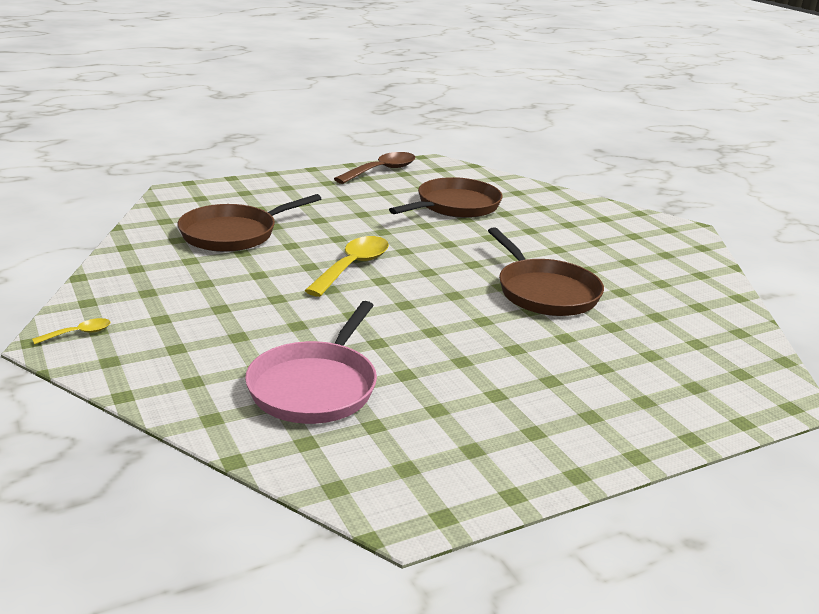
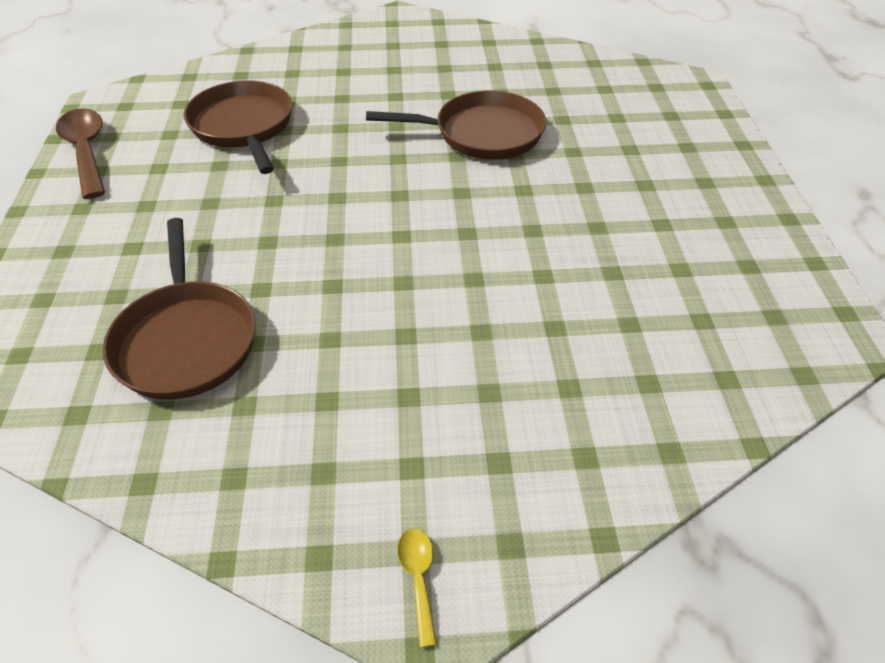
camera: 65 degrees left, 20 degrees up
(315, 386) = (622, 346): pink pan -> none
(353, 267) = (356, 248): yellow spoon -> none

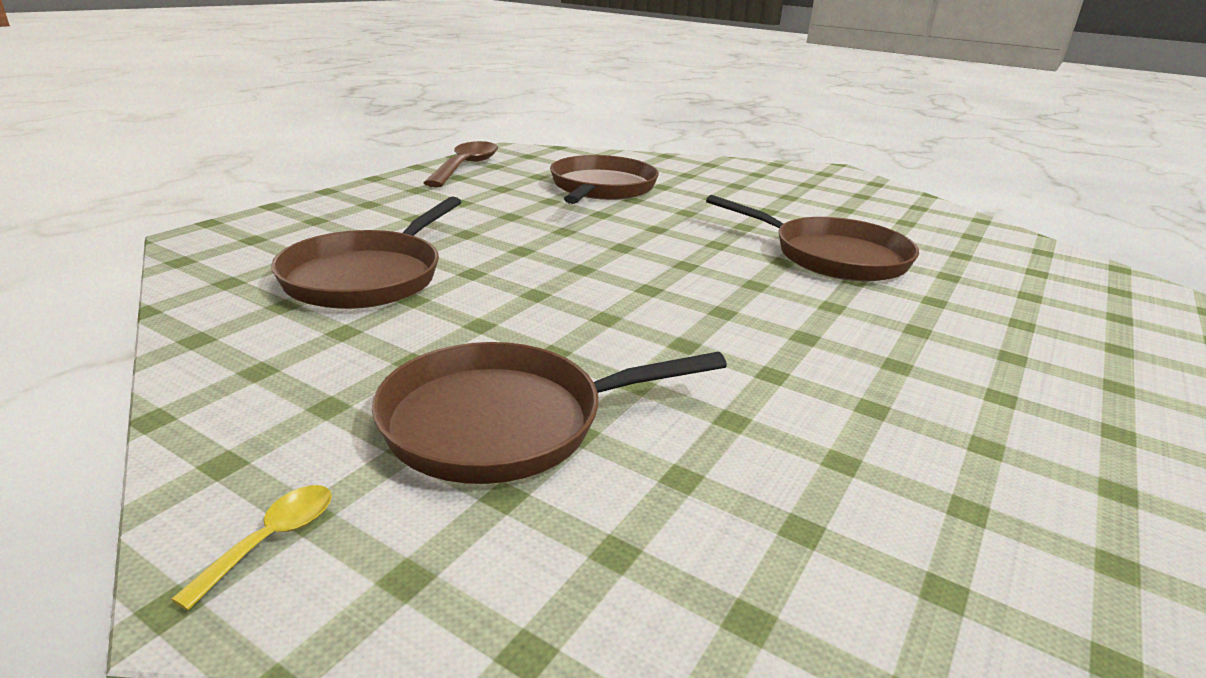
camera: 35 degrees right, 20 degrees down
(442, 411) = (505, 422): none -> brown pan

